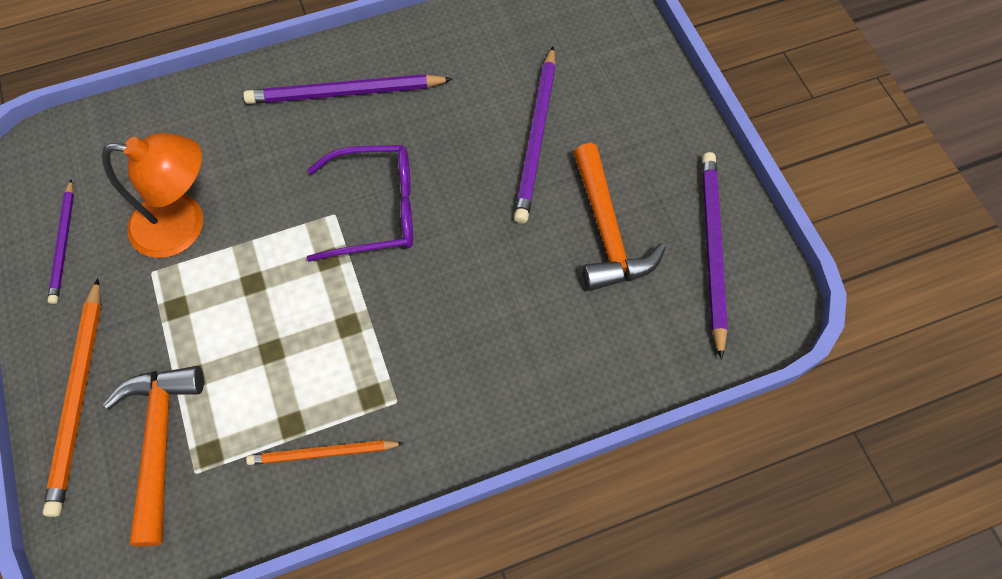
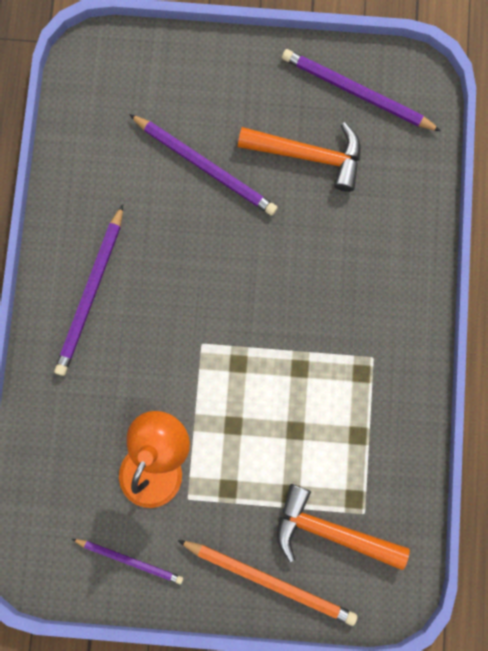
camera: 65 degrees left, 15 degrees up
(322, 453) = (388, 421): orange pencil -> none
(375, 210) = (213, 312): purple glasses -> none

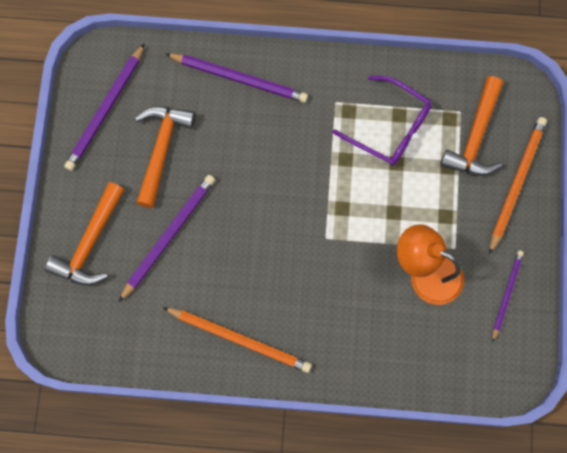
camera: 90 degrees left, 5 degrees down
(85, 247) = (240, 339): none -> orange pencil
(91, 293) = (282, 333): purple pencil -> purple pencil (239, 78)
(197, 83) = (90, 243): none -> orange hammer
(341, 423) = (389, 127): none -> purple glasses

